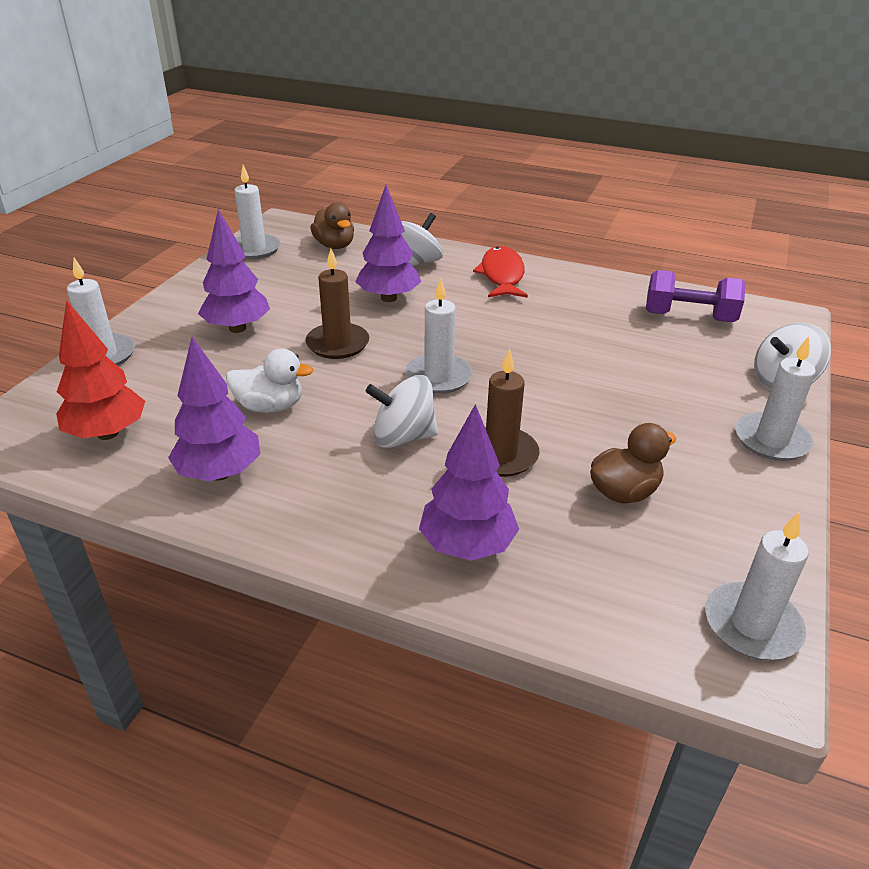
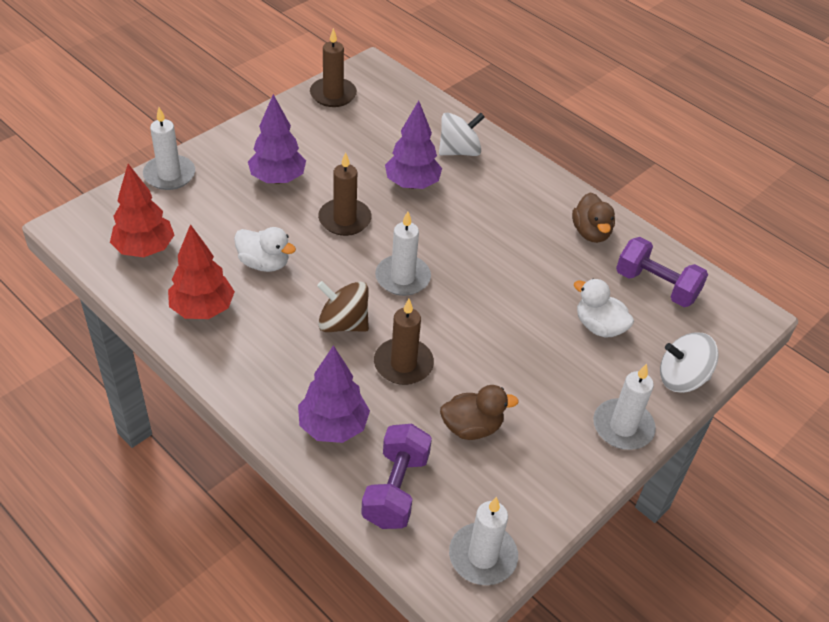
camera: 20 degrees right, 10 degrees up
(220, 473) = (202, 309): purple tree -> red tree
(254, 249) = (333, 94): white candle -> brown candle
(334, 245) = (401, 110): brown duck -> brown duck (591, 232)
(403, 437) = (343, 323): white spinning top -> brown spinning top
(502, 275) = (524, 188): red fish -> none
(593, 588) = (396, 489): none -> purple dumbbell
(668, 362) = (599, 326): none -> white duck

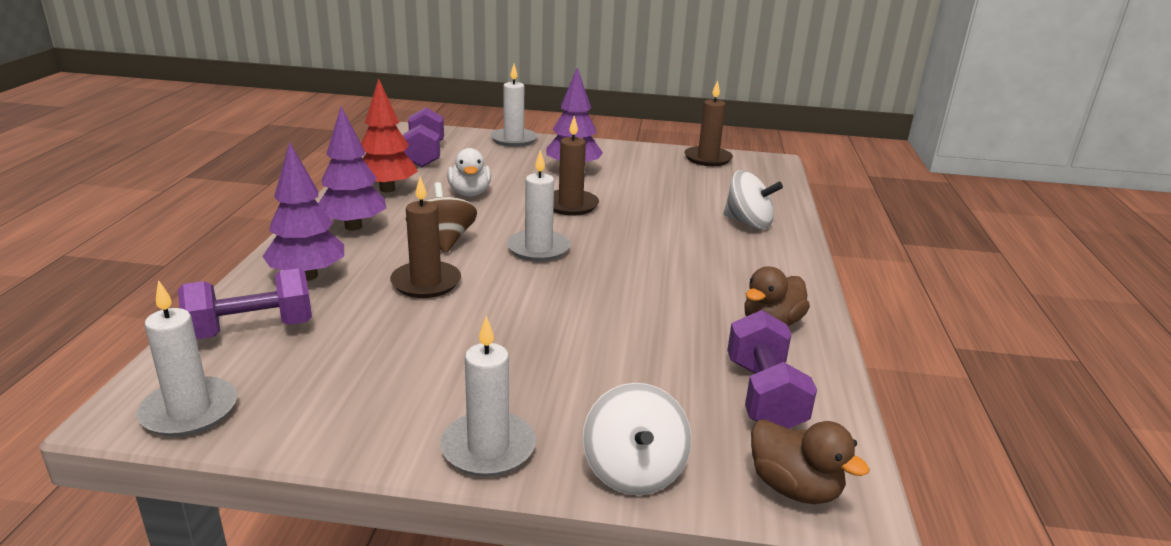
camera: 55 degrees right, 20 degrees down
(145, 249) = (424, 155): red tree -> purple dumbbell
(412, 184) = (665, 217): purple tree -> purple tree (353, 226)
(472, 427) = (379, 344): brown duck -> brown duck (794, 488)
(599, 326) = (633, 376): white duck -> none
(682, 378) = (634, 471): white spinning top -> white spinning top turned 150 degrees counterclockwise

